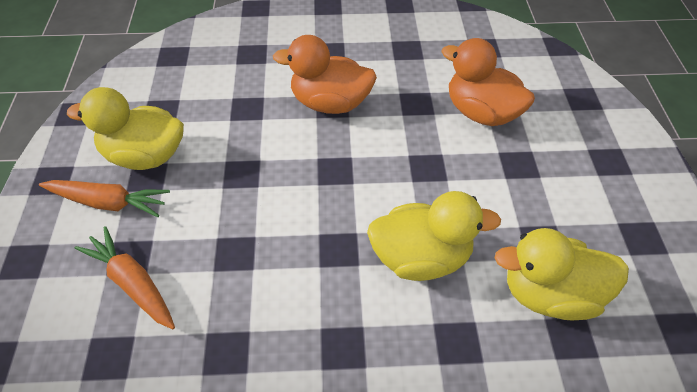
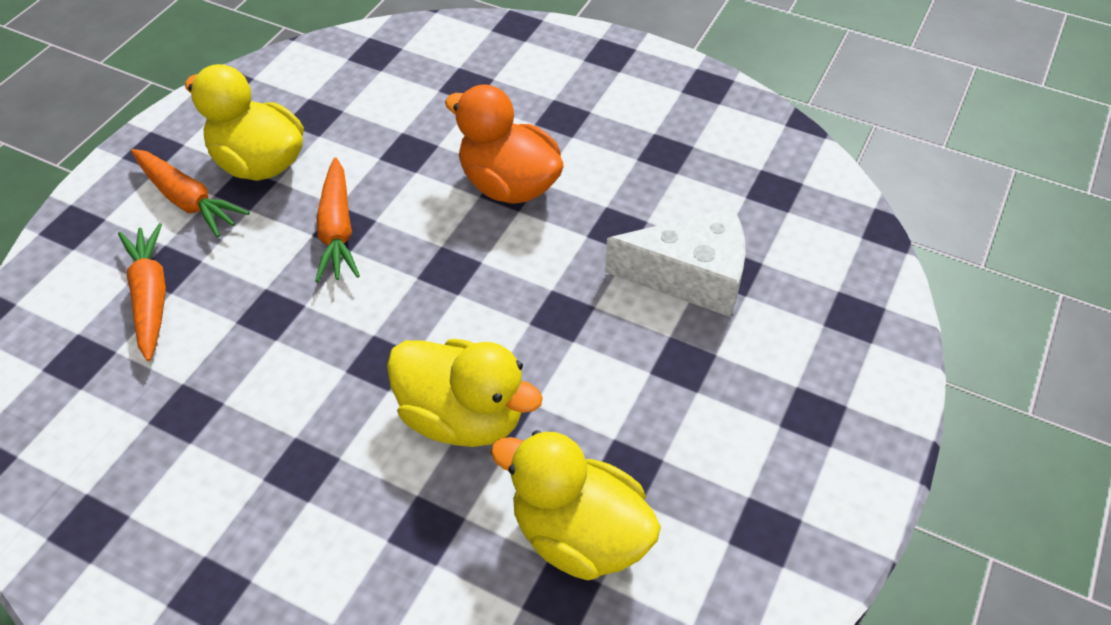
camera: 30 degrees right, 0 degrees up
(239, 177) = (337, 230): none -> orange carrot
(481, 113) = (691, 276): orange duck -> white cheese

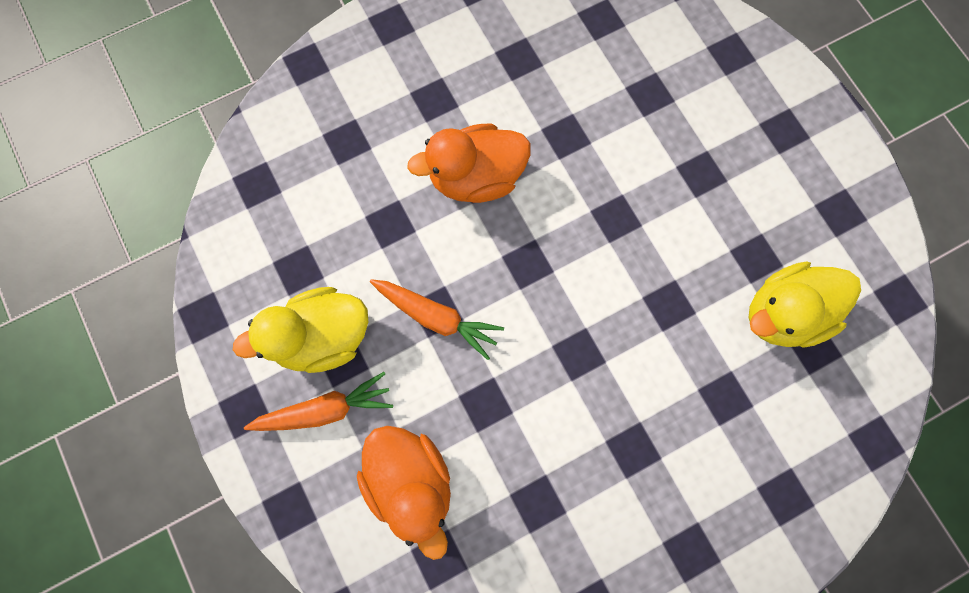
camera: 55 degrees left, 25 degrees up
(150, 297) = (411, 481): orange carrot -> orange duck
(463, 417) = (658, 328): yellow duck -> none
(691, 276) = (638, 120): white cheese -> none

